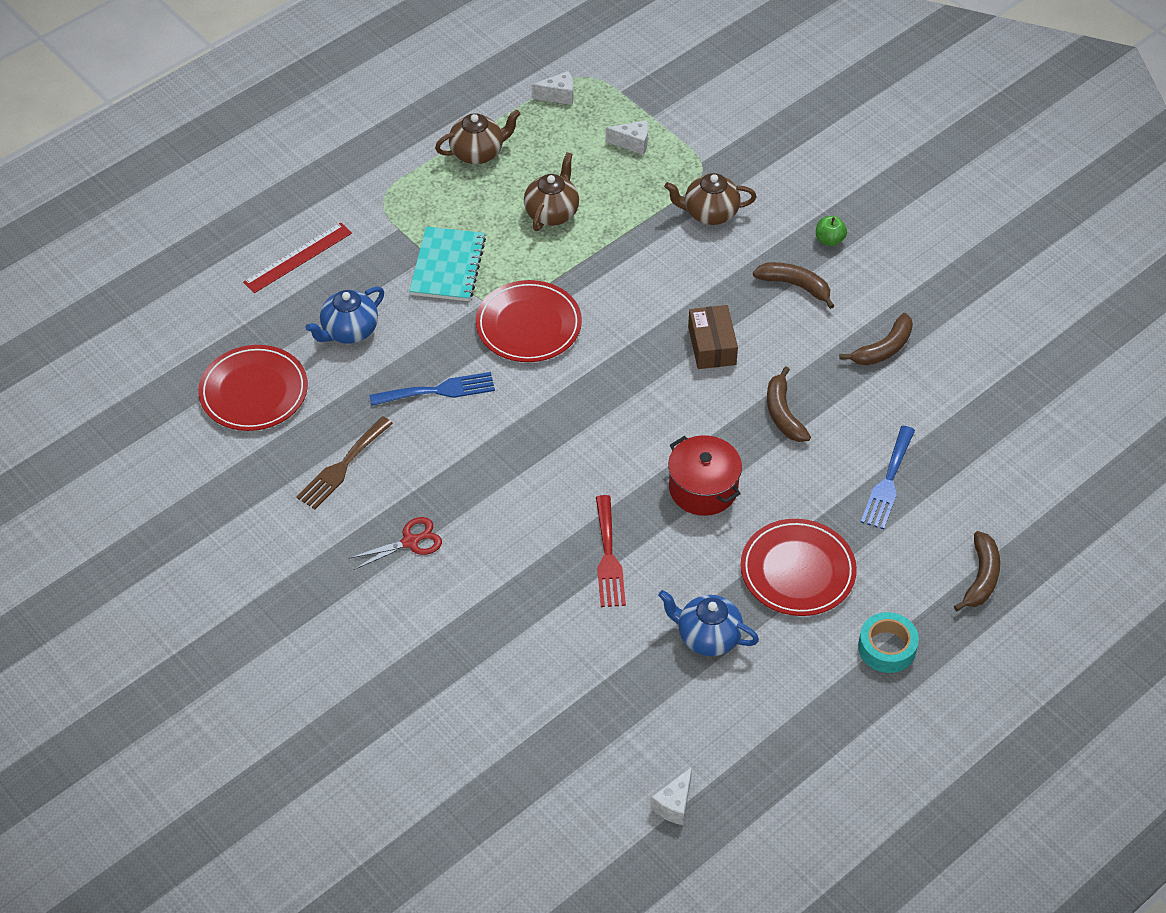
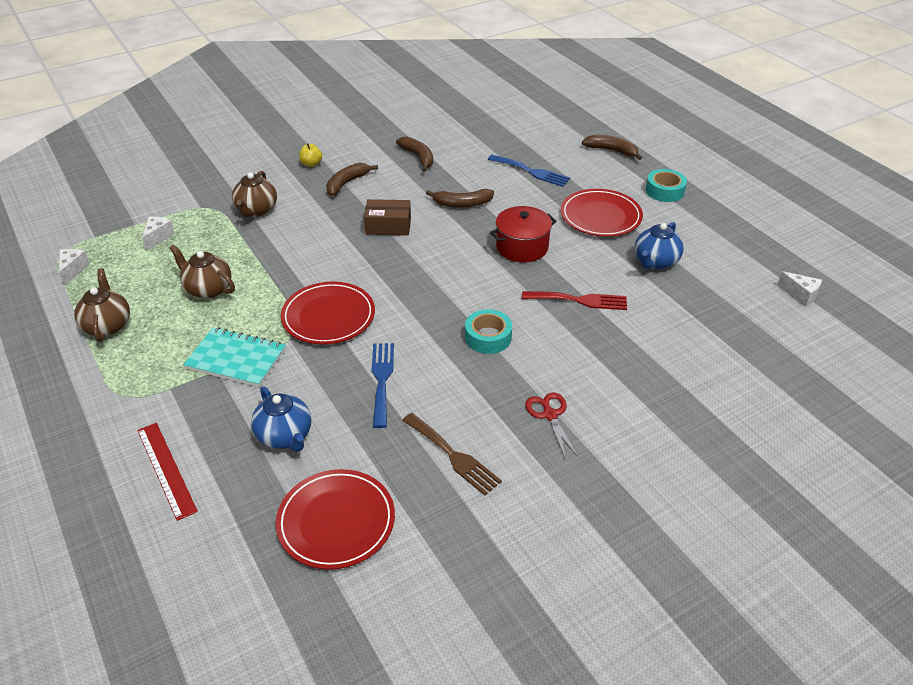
camera: 80 degrees left, 10 degrees down
(523, 473) = (488, 337): none -> turquoise tape
(829, 240) = (311, 164): green apple -> yellow apple

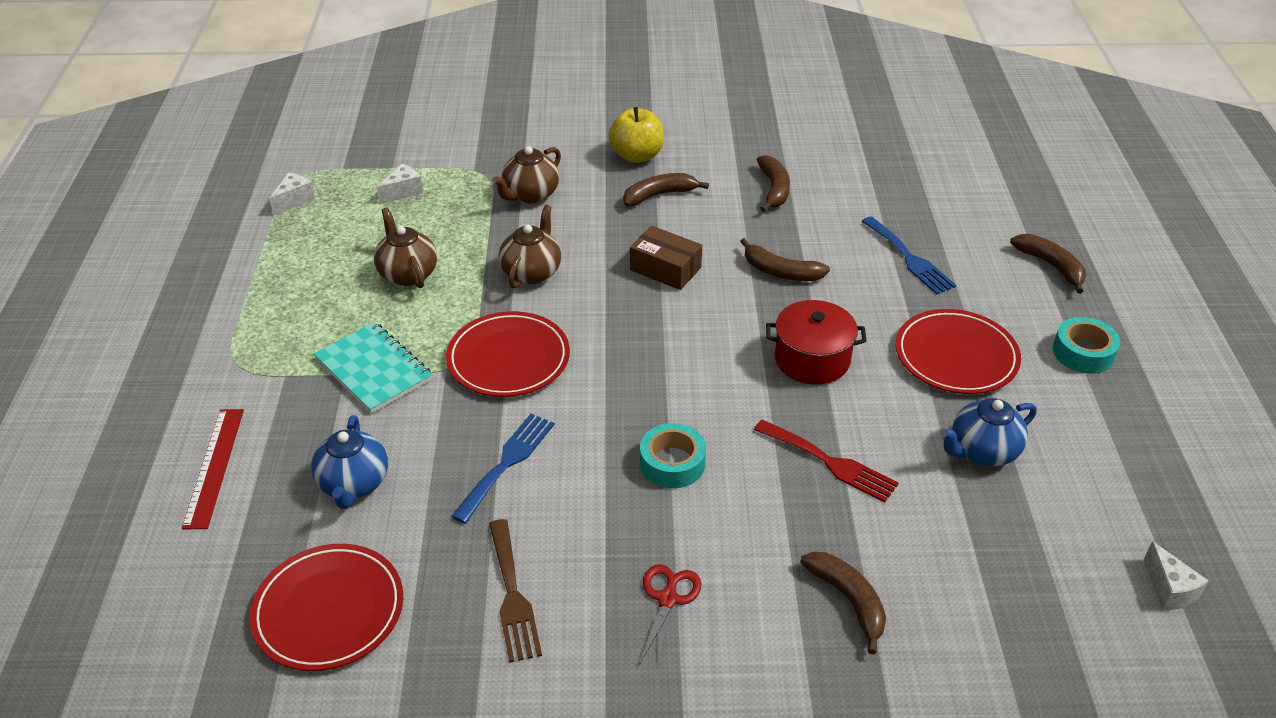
camera: 30 degrees right, 0 degrees up
(107, 325) = (280, 277): brown teapot -> brown teapot (532, 272)
(311, 164) = (637, 156): yellow apple -> yellow apple, size x1.78
(650, 370) = (848, 600): none -> brown banana

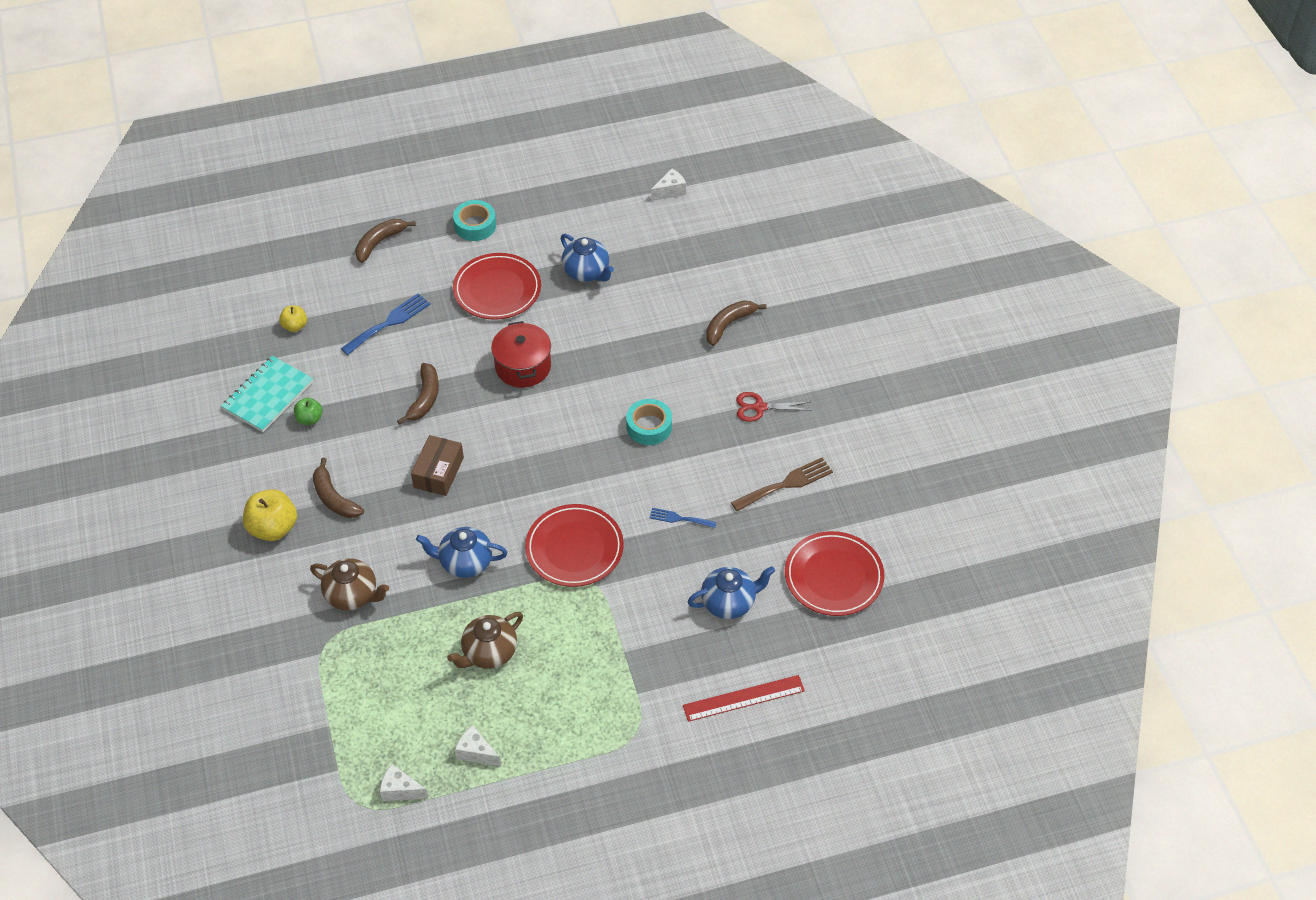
camera: 105 degrees left, 10 degrees up
(374, 369) = (612, 634): turquoise notebook -> turquoise notebook (268, 395)
(403, 192) = (368, 700): white cheese -> white cheese (476, 752)
(507, 463) = (679, 518): blue fork -> blue fork, size x0.60
(532, 272) = (465, 562): brown teapot -> blue teapot
(774, 189) = (309, 419): brown banana -> green apple
(830, 463) = (621, 345): red fork -> none
(915, 191) = (295, 326): none -> yellow apple

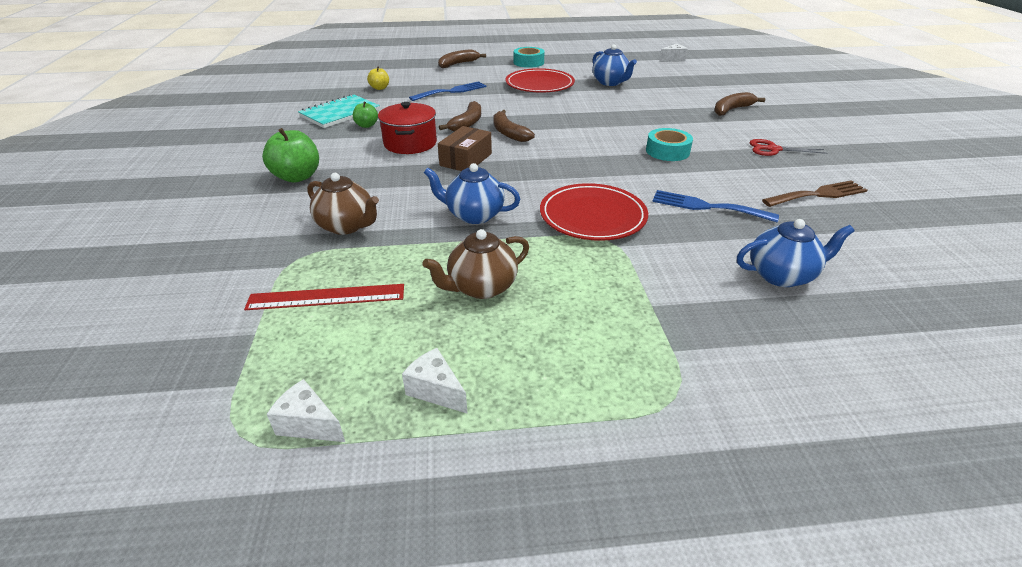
camera: 10 degrees right, 15 degrees down
(273, 528) = (297, 177): yellow apple -> green apple
(334, 498) = (363, 165): brown banana -> brown banana (508, 133)
(523, 366) = (554, 115): red pot -> red pot (410, 143)
(679, 518) = (706, 206): blue fork -> blue fork, size x1.66
(743, 698) = (833, 375): red ruler -> red ruler (326, 297)
(833, 576) = (908, 266): red plate -> none

